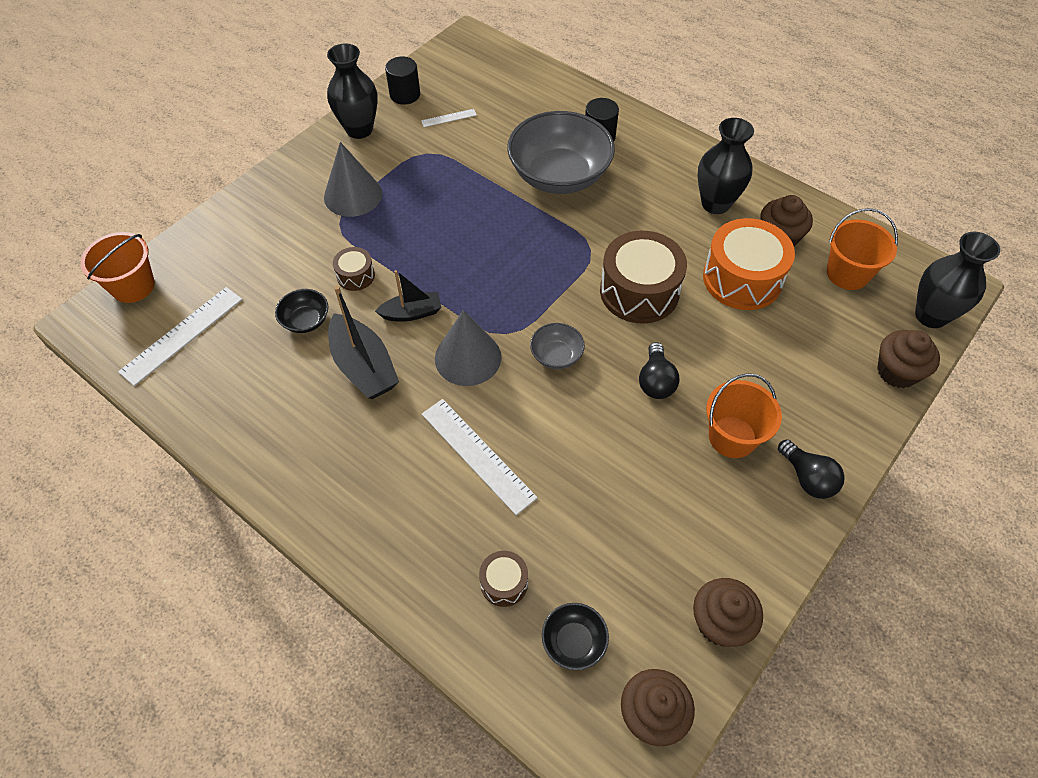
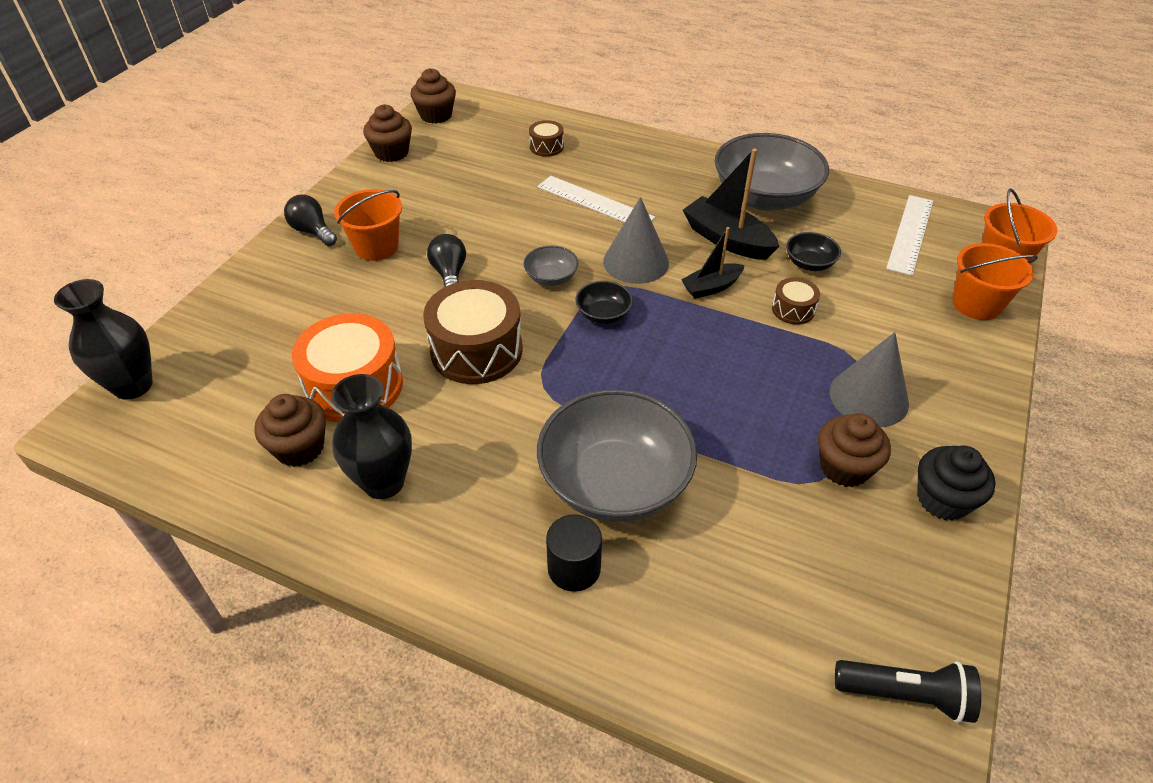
camera: 165 degrees right, 10 degrees down
(286, 419) = (764, 197): none -> grey bowl
(359, 129) = (942, 499): black vase -> black cupcake
(405, 95) = (928, 587): black cylinder -> none
(449, 118) = (827, 552): white ruler -> none
(451, 61) = (905, 695): none -> black flashlight
(573, 642) = (491, 132): black bowl -> black bowl (603, 314)
(847, 273) = (219, 417): orange bucket -> orange bucket (976, 304)
(897, 371) = (198, 323): brown cupcake -> brown cupcake (844, 467)

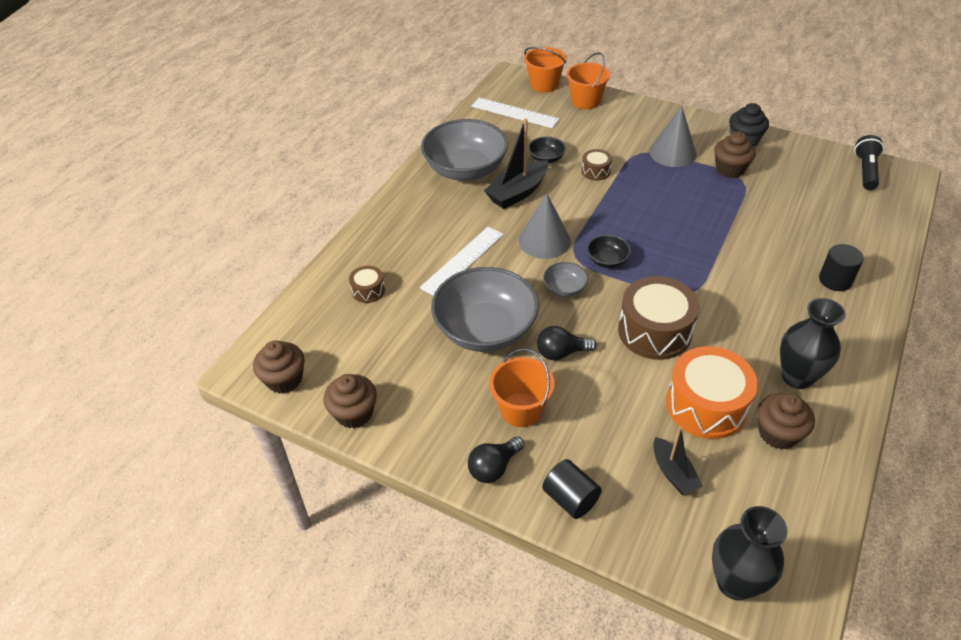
camera: 85 degrees left, 0 degrees up
(264, 278) = (570, 498): none -> black cylinder
(614, 482) = (765, 260): grey bowl -> grey bowl (485, 329)
(711, 287) = (573, 205): black boat -> black boat (673, 473)

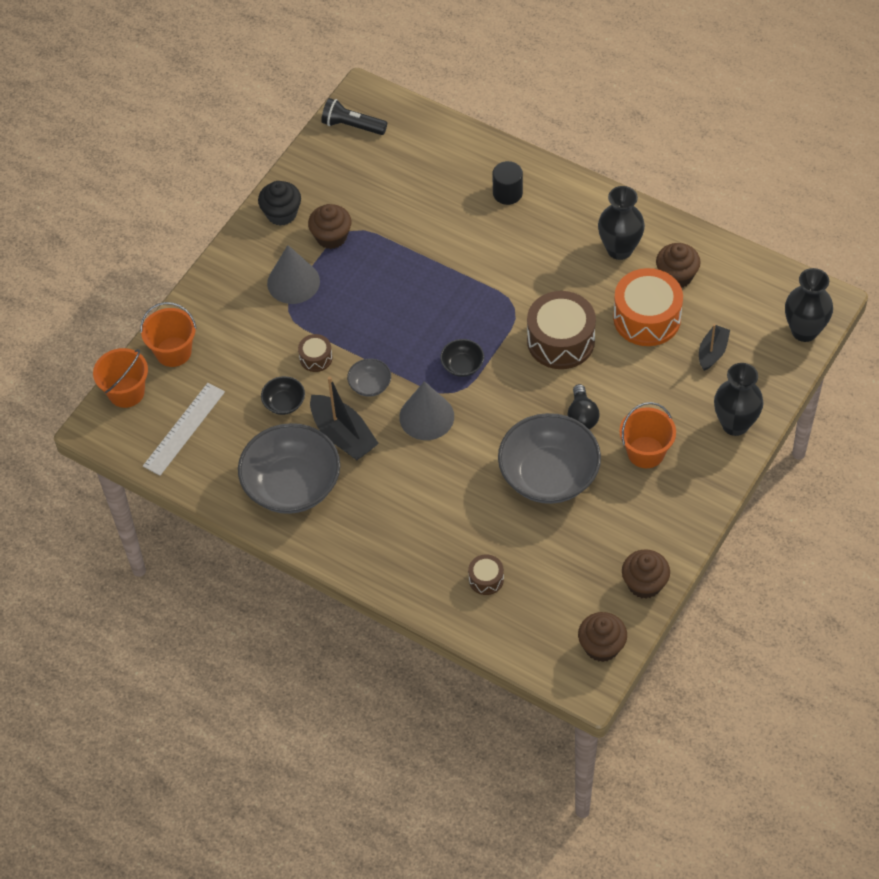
camera: 85 degrees left, 10 degrees up
(463, 261) = (449, 492): white ruler -> none
(494, 467) = (705, 475): black light bulb -> none
(565, 288) = (499, 405): grey bowl -> grey bowl (370, 385)
(570, 498) = (735, 424): black cylinder -> black vase
(673, 473) = (712, 352): black boat -> black boat turned 45 degrees counterclockwise

